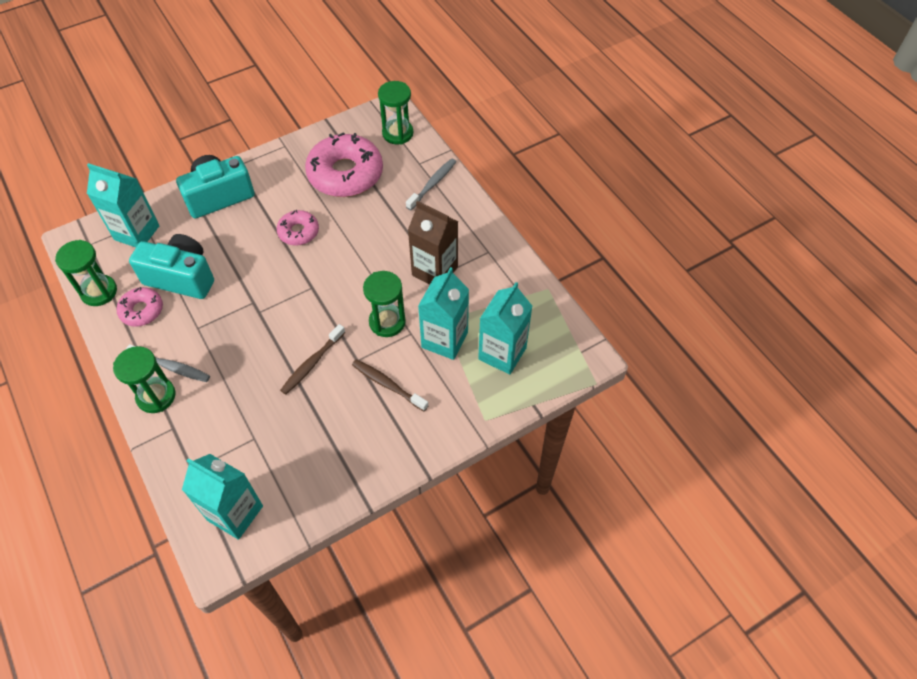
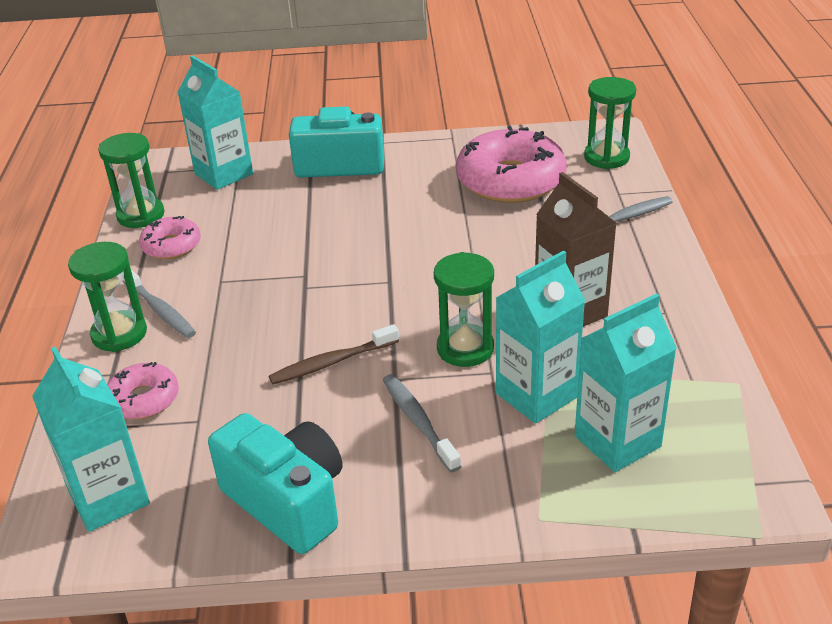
camera: 30 degrees right, 20 degrees down
(181, 277) = (240, 227): turquoise camera -> turquoise camera (287, 502)
(298, 232) = (411, 221): pink donut -> pink donut (143, 399)
(388, 385) = (418, 422): brown toothbrush -> grey toothbrush

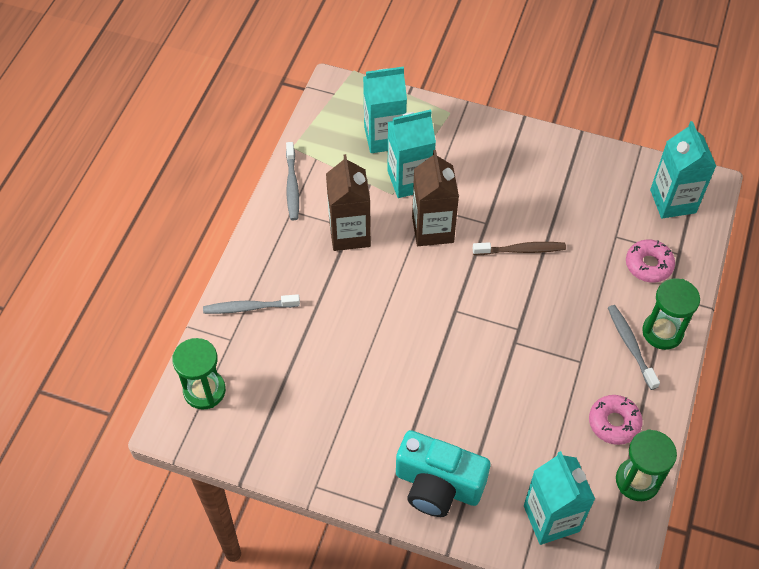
camera: 160 degrees left, 20 degrees up
(287, 502) = (574, 165): turquoise camera -> none
(418, 422) = (485, 187): grey toothbrush -> grey toothbrush (292, 186)
(465, 348) = (432, 229): green hourglass -> brown carton
(510, 180) = (303, 393): pink donut -> none

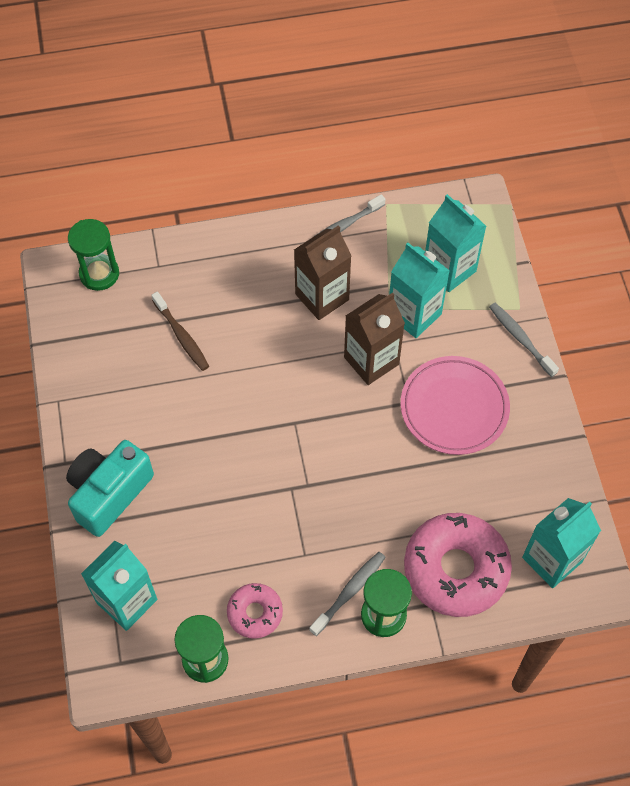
camera: 60 degrees right, 5 degrees up
(249, 307) = (197, 262): grey toothbrush -> grey toothbrush (521, 339)
(438, 485) = (109, 493): turquoise camera -> turquoise camera turned 45 degrees clockwise
(510, 196) = (454, 408): none -> pink plate
(521, 250) = (397, 446): brown toothbrush -> brown toothbrush (181, 336)
(648, 265) = (456, 569): pink donut -> pink donut, size x1.93

